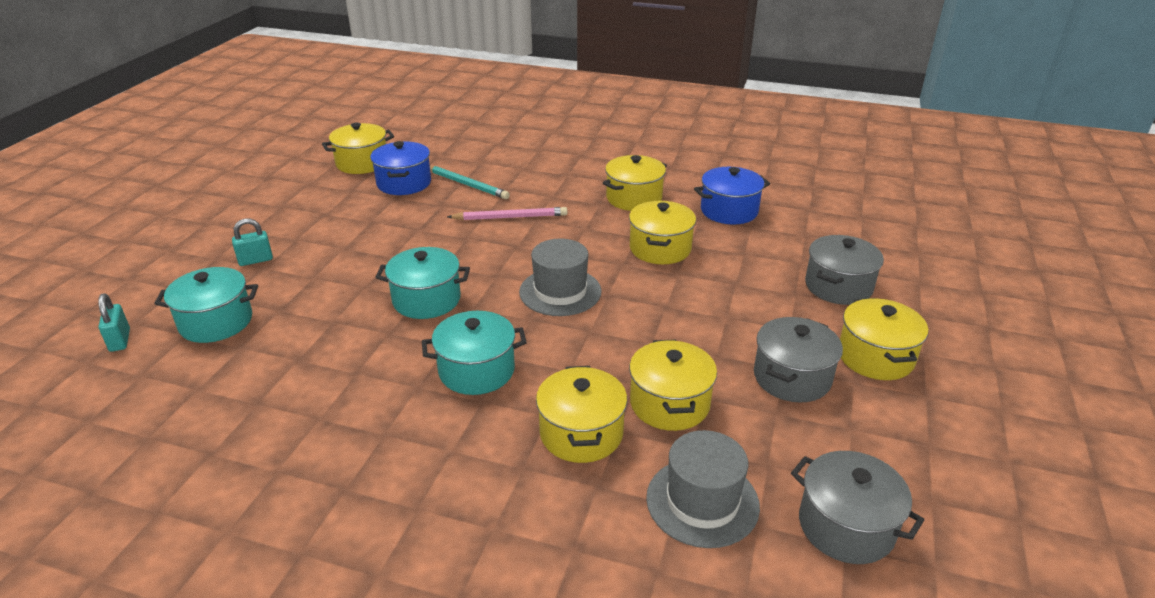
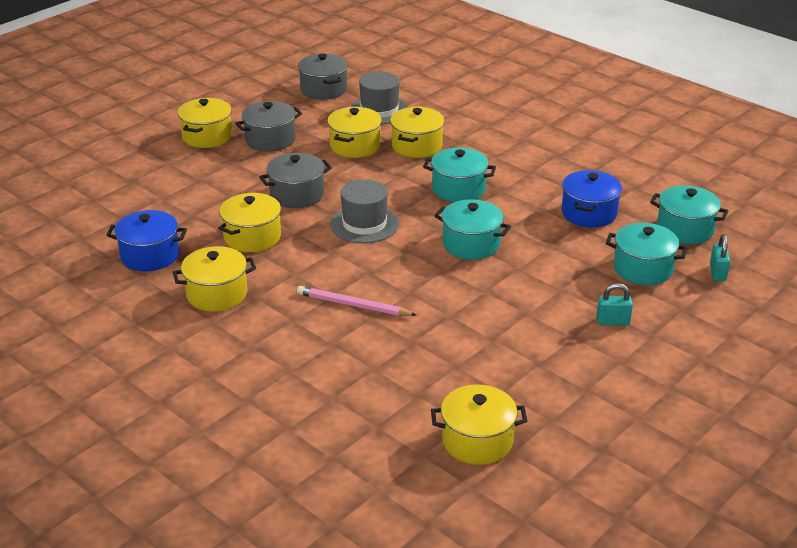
camera: 155 degrees left, 0 degrees up
(145, 393) = (685, 229): none -> turquoise pot
(404, 183) = (438, 387): blue pot -> blue pot (589, 213)
(466, 184) = (370, 363): turquoise pencil -> none
(838, 286) = (163, 176): grey pot -> grey pot (297, 195)

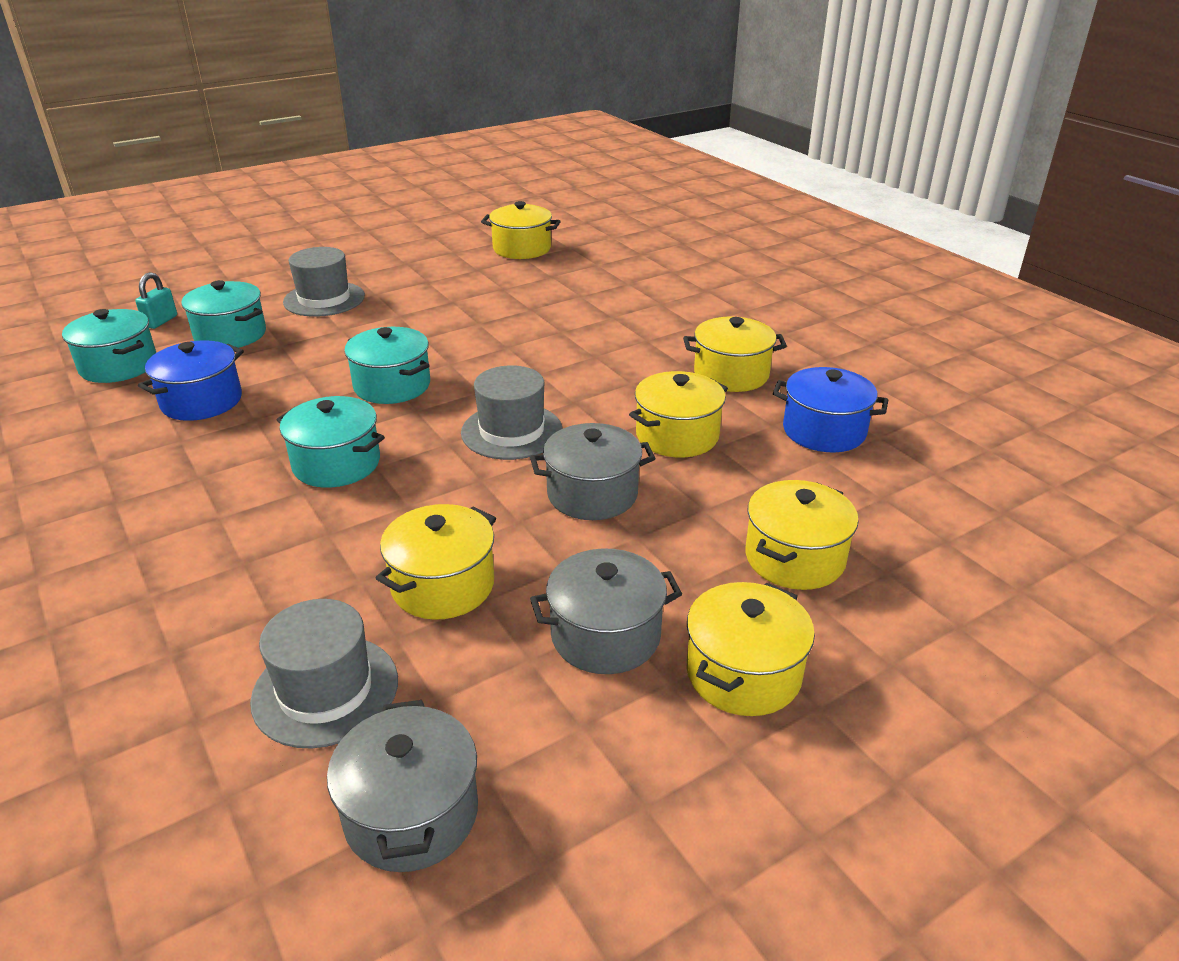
camera: 165 degrees left, 0 degrees up
(353, 305) = (574, 344): pink pencil -> none
(417, 146) = (329, 564): yellow pot -> yellow pot (794, 558)
(613, 321) = (324, 299): turquoise padlock -> grey hat

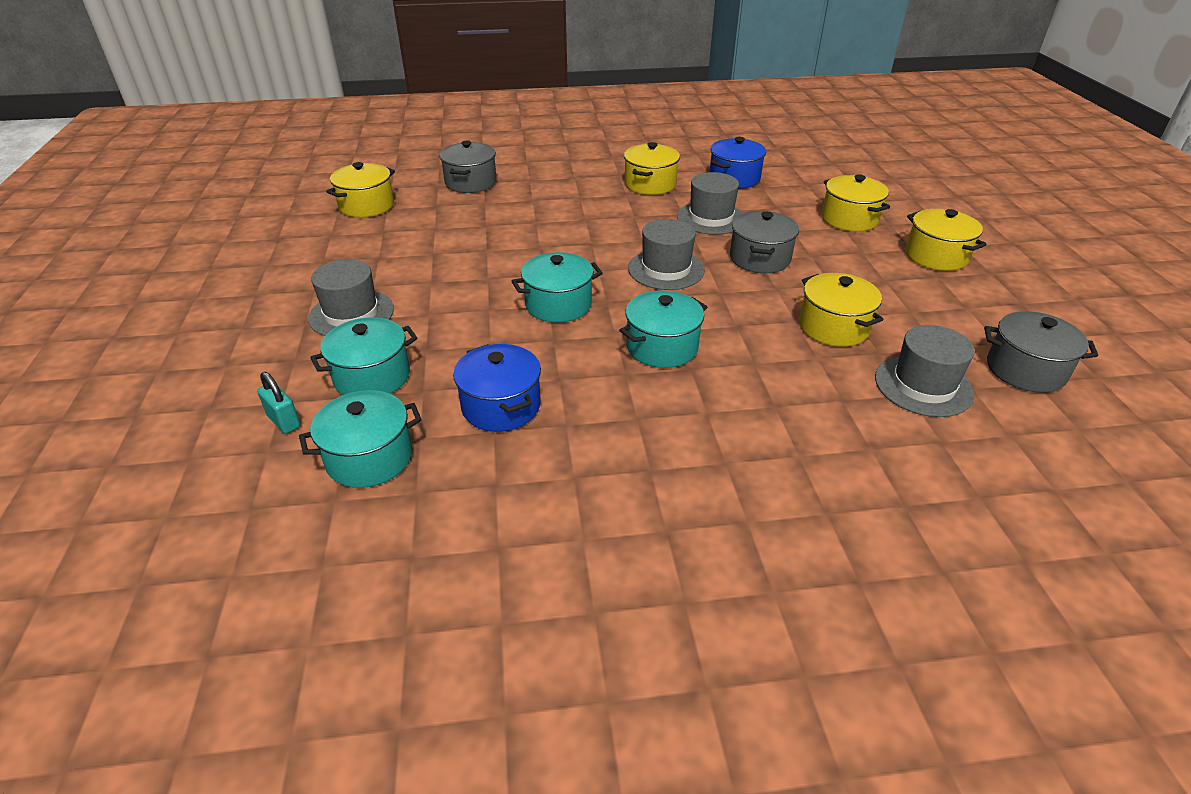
camera: 65 degrees left, 5 degrees up
(605, 635) = (897, 285): grey pot -> grey pot (471, 182)
(677, 436) = (711, 218): yellow pot -> grey hat

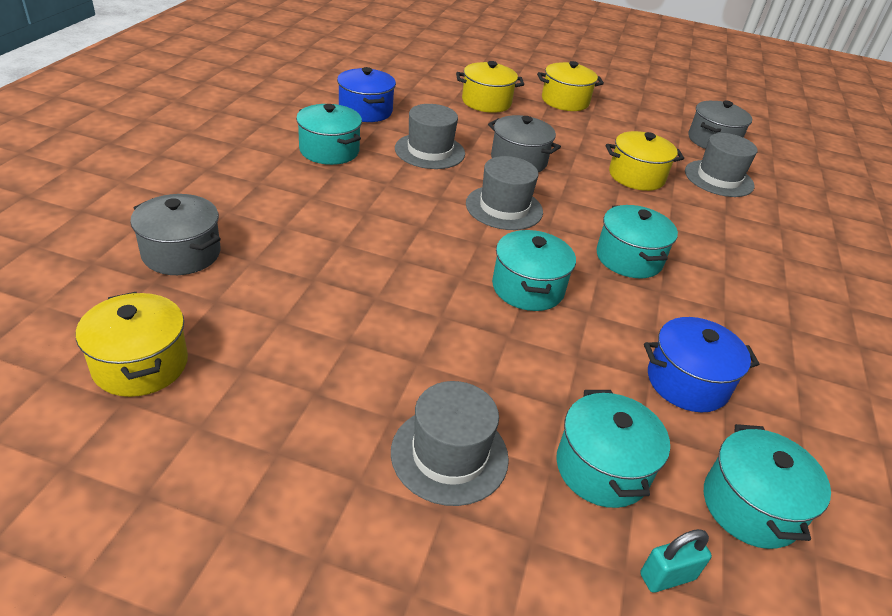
camera: 70 degrees left, 0 degrees up
(650, 184) = (329, 151): yellow pot -> turquoise pot

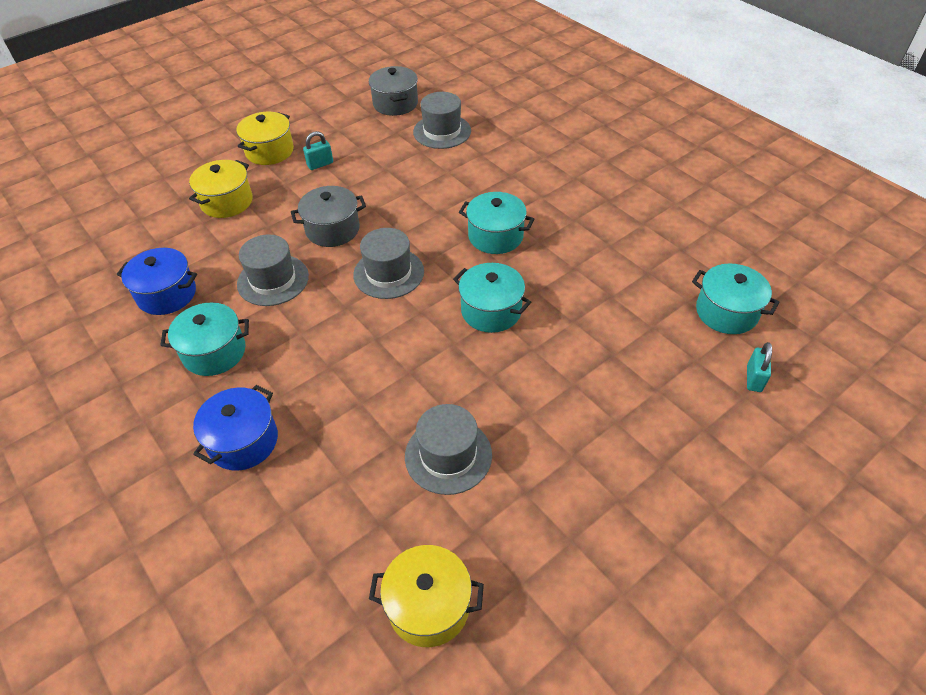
camera: 50 degrees left, 10 degrees up
(181, 253) = (295, 529): grey pot -> none
(449, 455) = (622, 438): grey hat -> grey hat (448, 455)
(584, 129) = (320, 164): none -> turquoise padlock
(602, 468) = (670, 364): turquoise pot -> none
(636, 176) = (406, 173): yellow pot -> none
(687, 382) = (625, 280): blue pot -> blue pot (243, 441)

